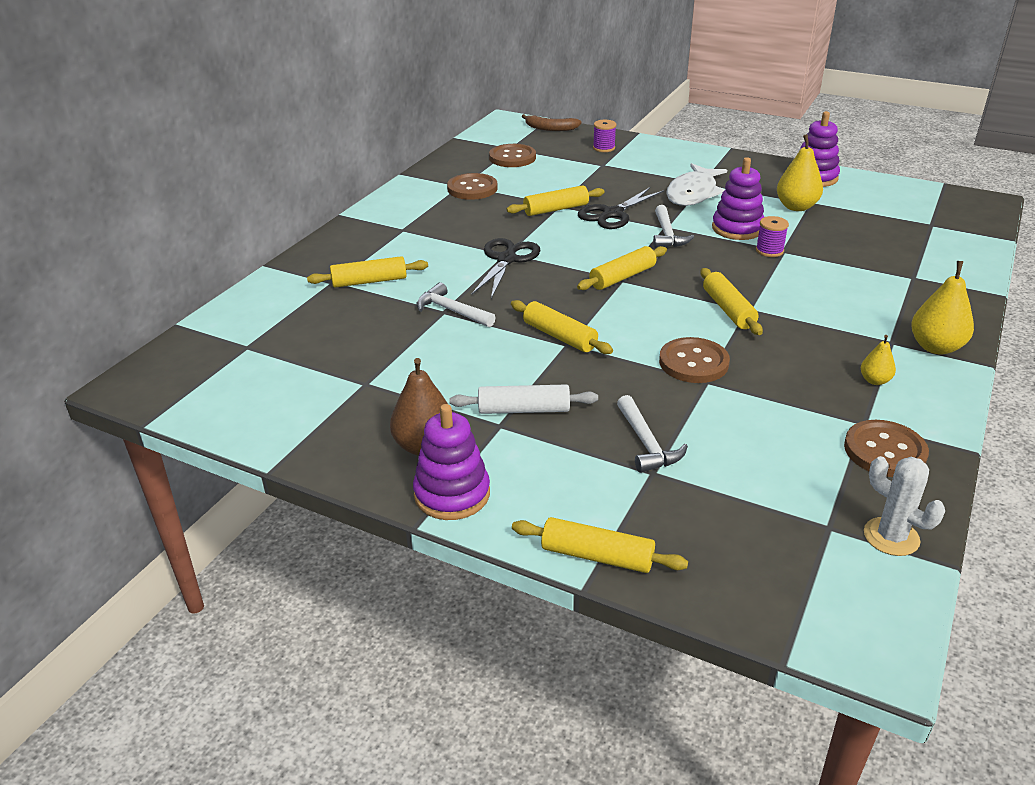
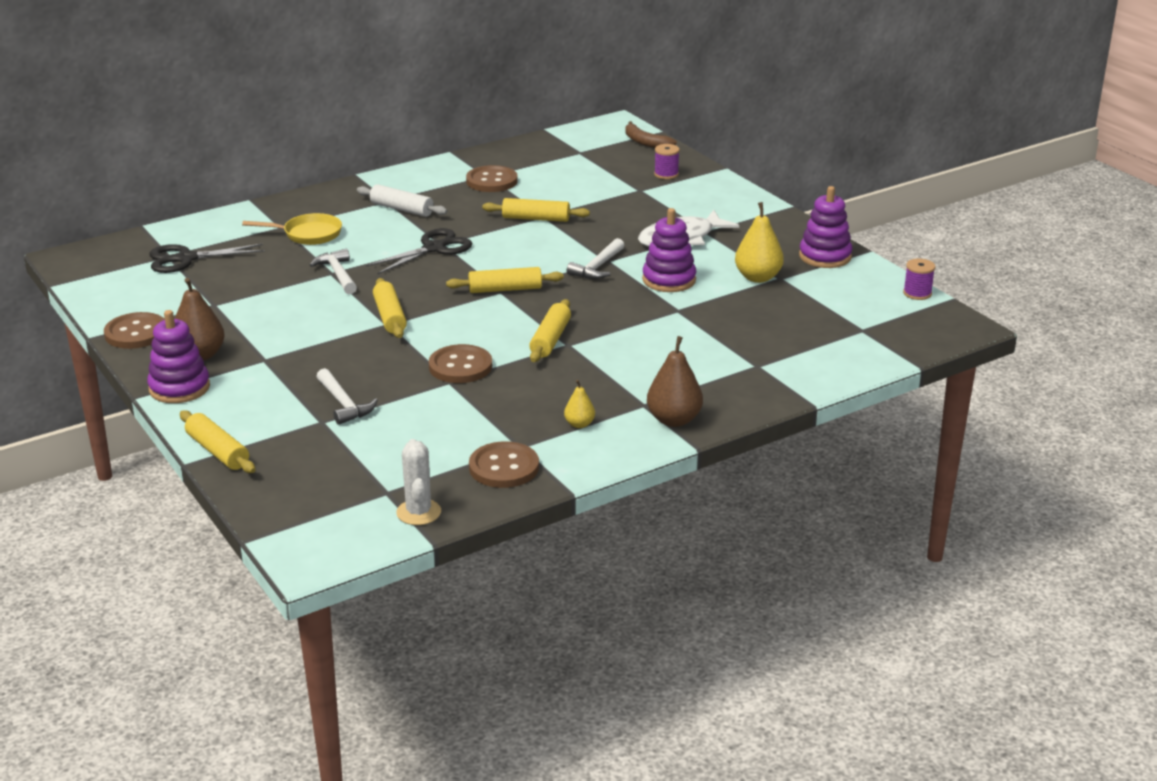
camera: 30 degrees right, 5 degrees down
(369, 281) = (308, 234): yellow rolling pin -> yellow pan
(512, 157) = (567, 162): brown button -> brown button (136, 333)
(524, 410) = (293, 356): white rolling pin -> white rolling pin (402, 209)
(612, 214) = (578, 236): black scissors -> black scissors (185, 259)
(646, 444) = (344, 404): white hammer -> white hammer turned 45 degrees counterclockwise
(769, 251) = (665, 306): purple spool -> purple spool (917, 293)
(936, 347) = (674, 420): yellow pear -> brown pear

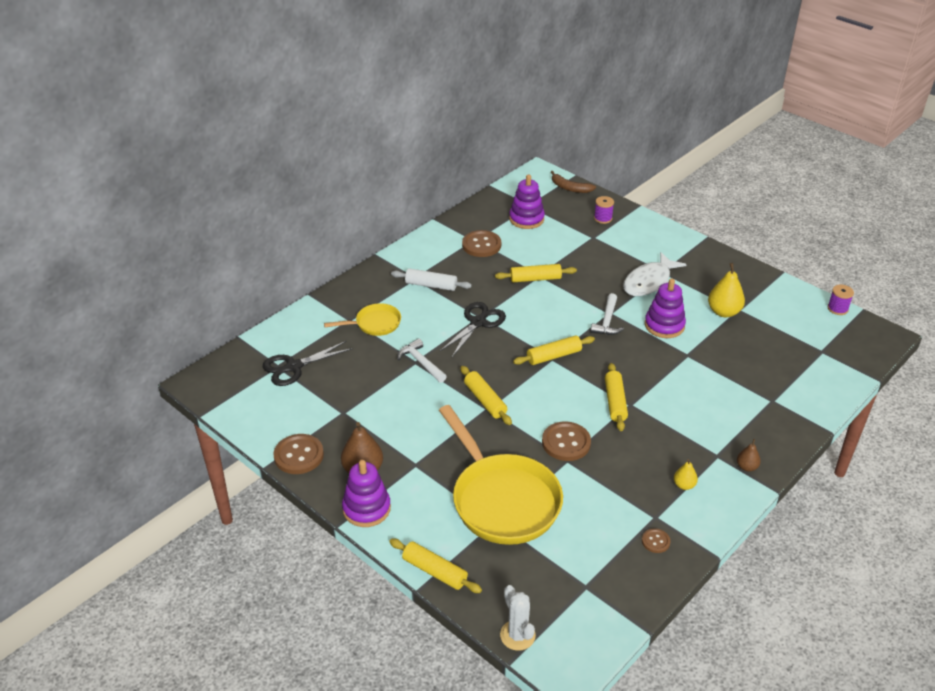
camera: 15 degrees left, 10 degrees up
(344, 404) = (502, 500): white hammer -> yellow pan
(418, 512) = (621, 602): white cactus -> white cactus (517, 635)
(504, 467) = (655, 541): brown button -> brown button, size x0.53
(674, 420) = (746, 467): brown pear -> brown pear, size x0.55
(825, 256) = (757, 283): purple stacking toy -> purple stacking toy (526, 219)

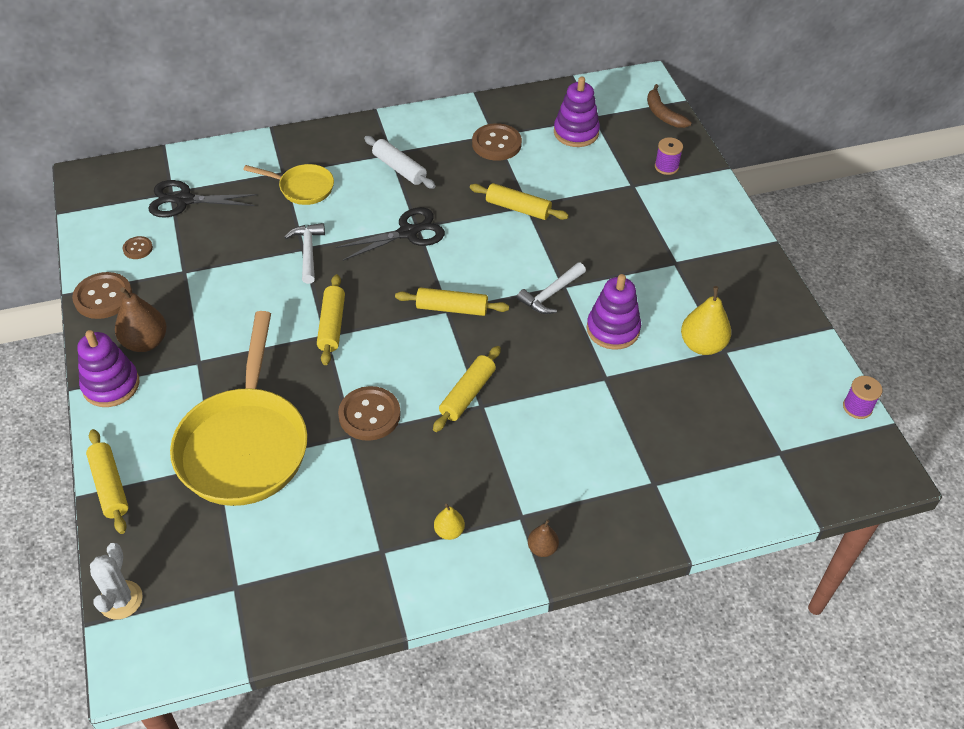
camera: 30 degrees right, 10 degrees up
(649, 282) = (646, 268): white fish -> none
(655, 541) = (355, 579): brown button -> brown button (138, 248)

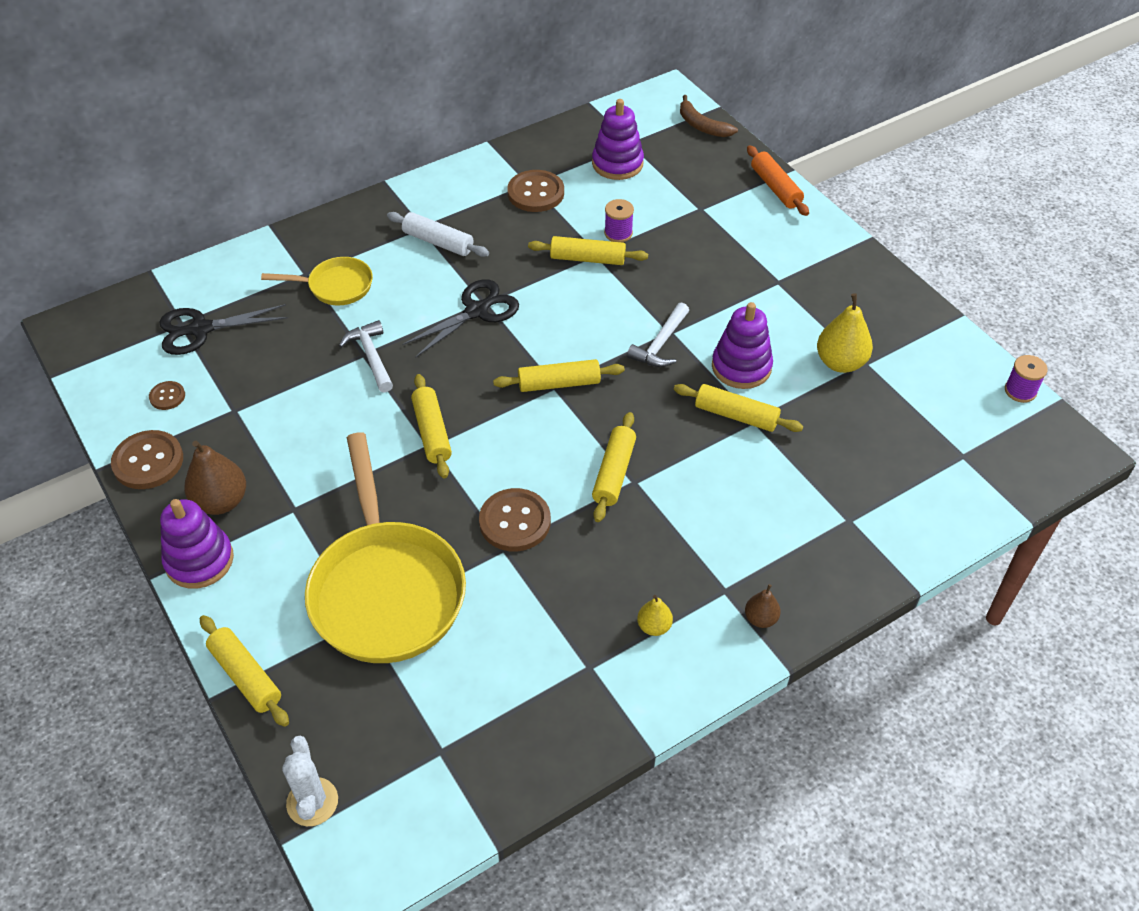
camera: 15 degrees left, 0 degrees up
(591, 370) = (736, 415): none -> yellow rolling pin
(666, 167) = (728, 181): purple spool -> purple spool (618, 233)
(706, 181) = (775, 188): none -> orange rolling pin

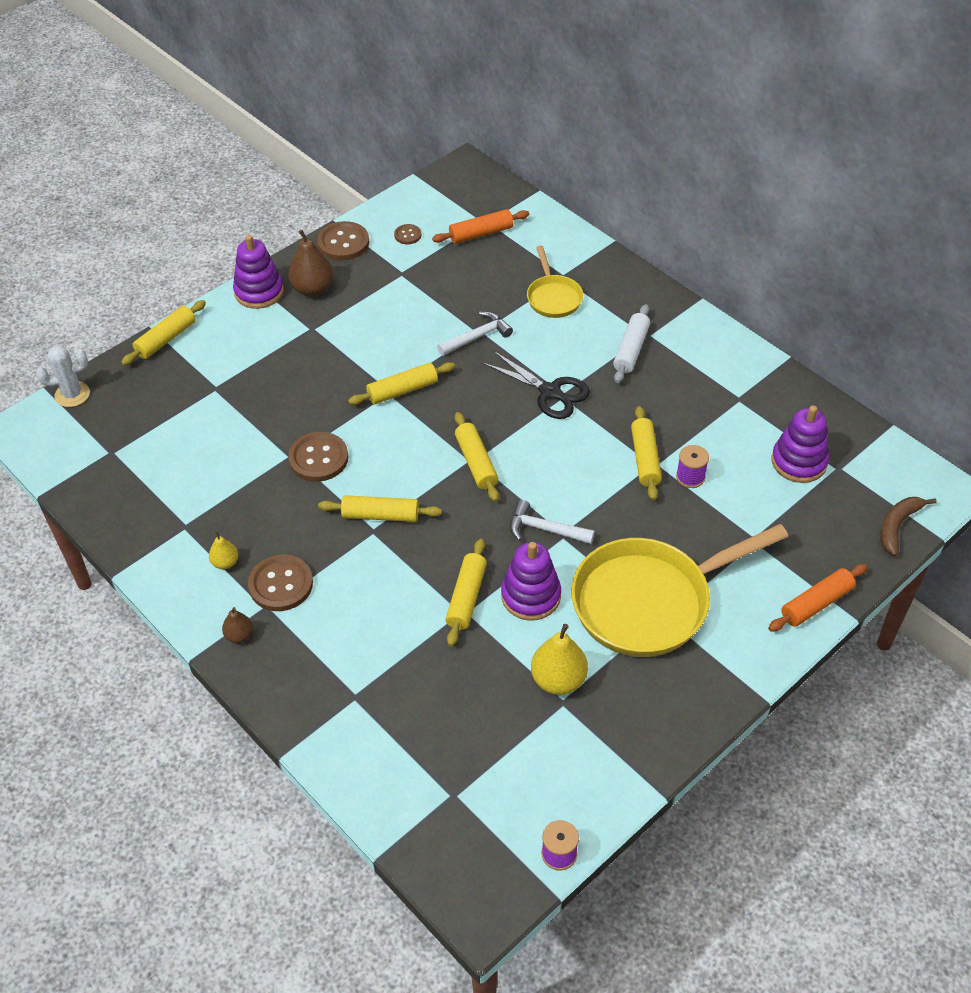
camera: 80 degrees right, 0 degrees up
(200, 330) = (481, 233): black scissors -> orange rolling pin
(386, 590) = (244, 395): yellow pan -> yellow pan (649, 601)
(536, 193) = (726, 405): brown button -> brown button (281, 584)

